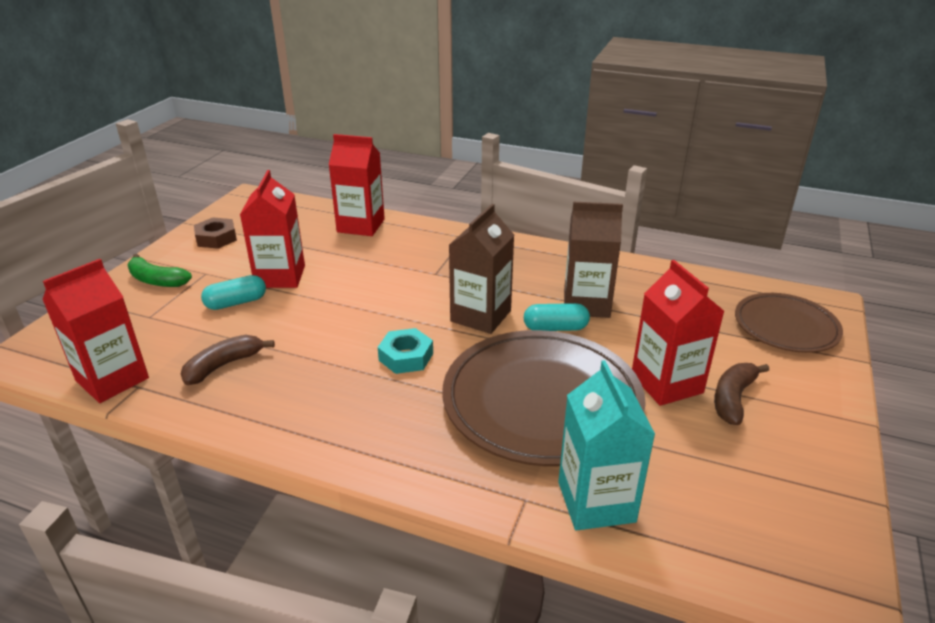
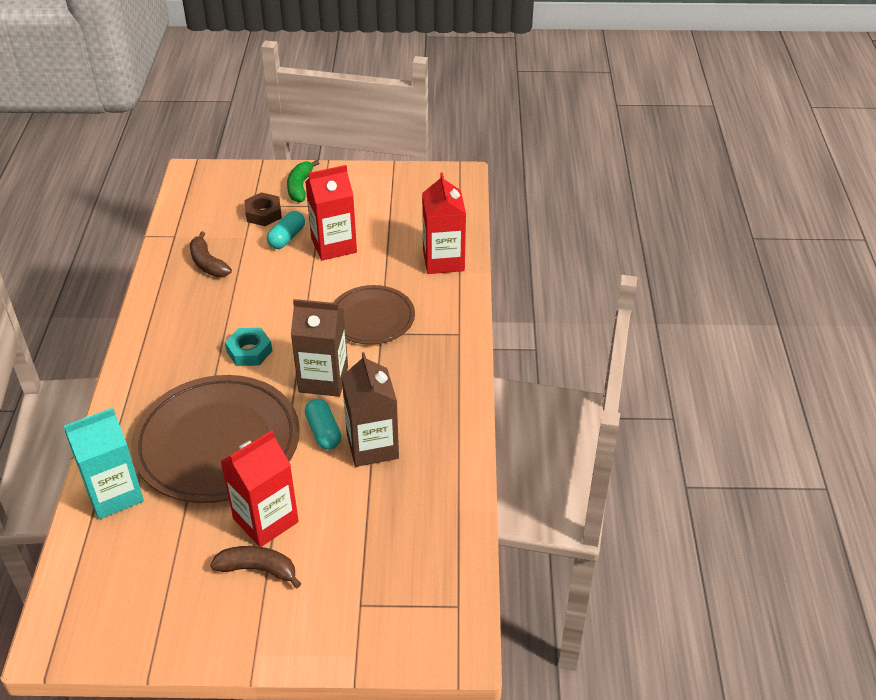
camera: 70 degrees right, 10 degrees up
(112, 379) = (177, 222): red carton -> none
(216, 238) = (377, 188): brown nut -> brown nut (263, 214)
(223, 365) = (208, 263): brown banana -> brown banana turned 150 degrees counterclockwise
(236, 303) = (287, 238): turquoise capsule -> turquoise capsule turned 75 degrees clockwise
(786, 326) = (394, 609): brown plate -> brown plate (372, 318)

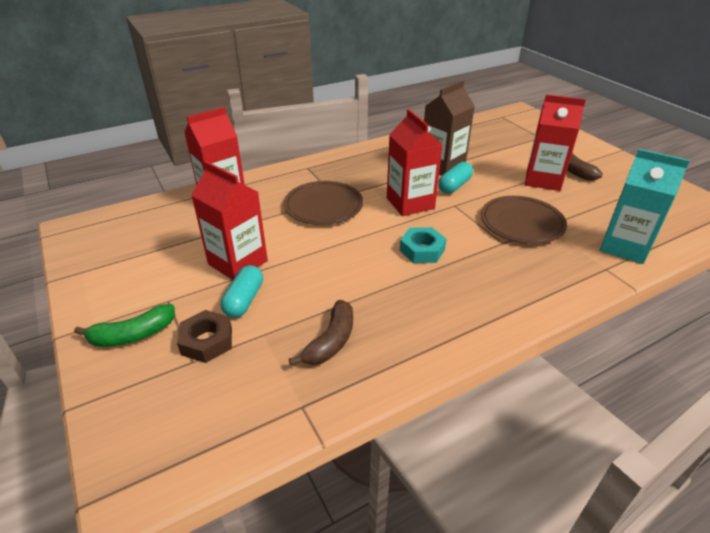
camera: 120 degrees left, 5 degrees down
(217, 443) = (522, 223): brown plate -> brown plate, size x0.58
(287, 238) = (244, 300): turquoise capsule -> turquoise capsule turned 75 degrees counterclockwise
(323, 379) = (410, 203): brown carton -> red carton

